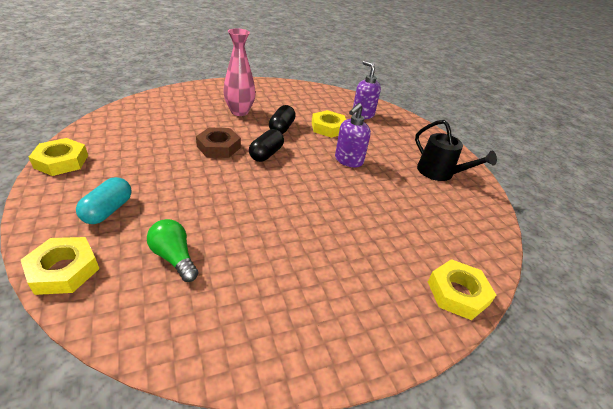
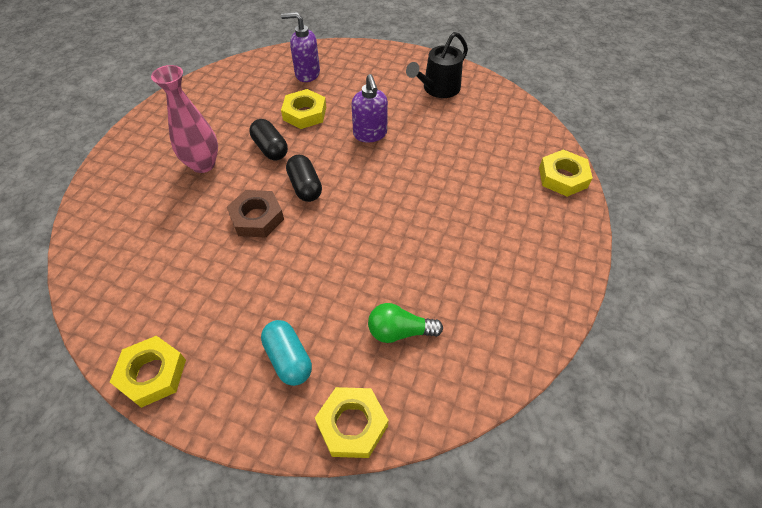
camera: 45 degrees left, 15 degrees up
(439, 173) = (438, 89): black watering can -> black watering can turned 135 degrees clockwise

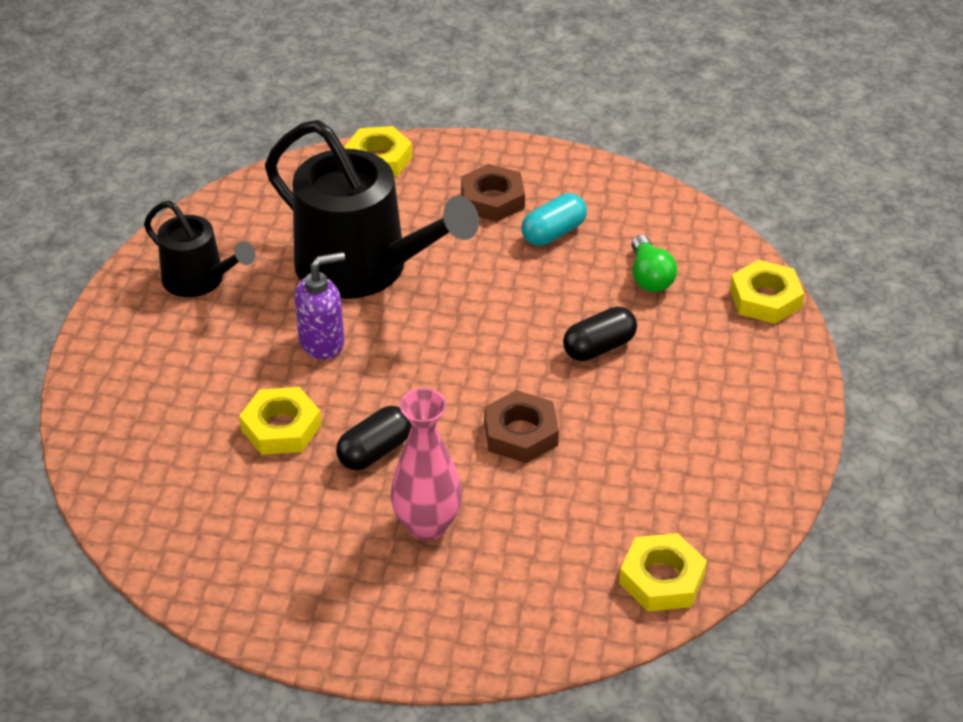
camera: 100 degrees left, 10 degrees down
(152, 374) = (779, 468): yellow nut -> yellow nut (662, 579)
(288, 359) = (715, 358): turquoise capsule -> turquoise capsule (553, 233)
(305, 187) = (449, 394): black capsule -> black capsule (599, 347)
(307, 74) = (167, 446): purple soap dispenser -> none
(439, 158) = (363, 268): none -> black watering can
(511, 238) = (492, 199): none -> brown nut

